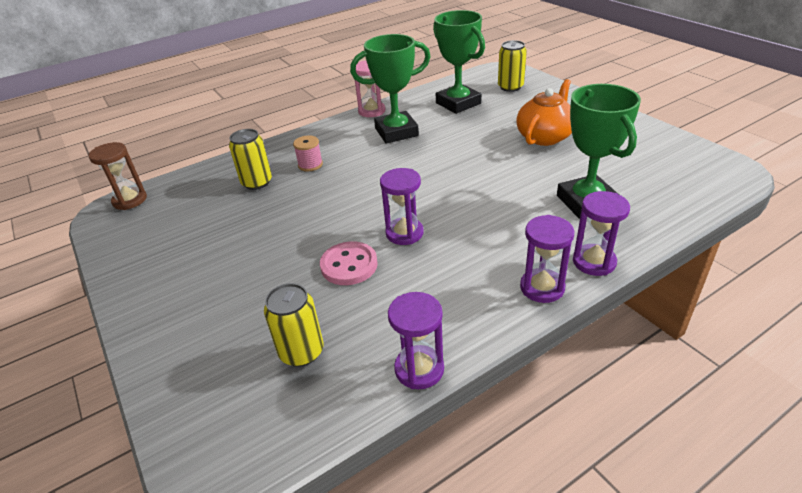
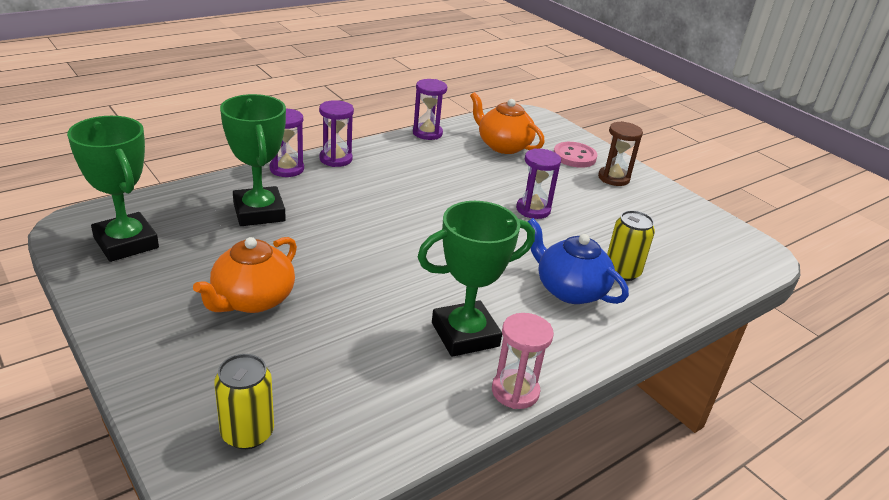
camera: 170 degrees right, 5 degrees down
(130, 200) = (753, 265): brown hourglass -> brown hourglass (613, 178)
(301, 352) = (503, 146): yellow can -> orange teapot
(310, 165) = (569, 290): pink spool -> blue teapot
(349, 265) = (486, 186): pink button -> pink button (574, 156)
(404, 233) = (442, 204): purple hourglass -> purple hourglass (533, 209)
(458, 103) = (361, 393): green trophy -> green trophy (126, 243)

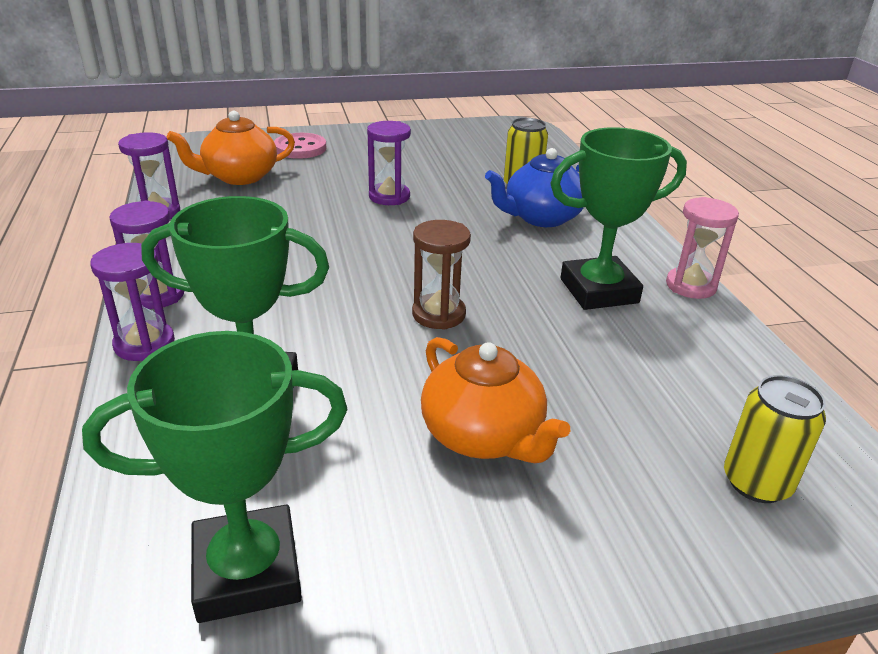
camera: 65 degrees left, 0 degrees up
(465, 334) = (599, 291): green trophy -> green trophy turned 75 degrees clockwise
(613, 178) = (359, 143): brown hourglass -> brown hourglass (438, 314)

